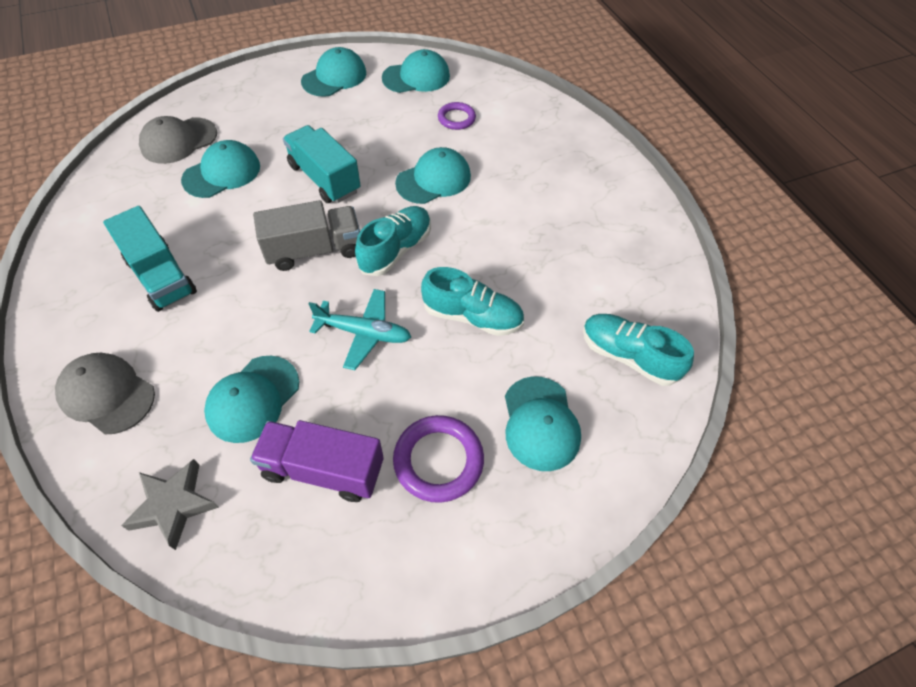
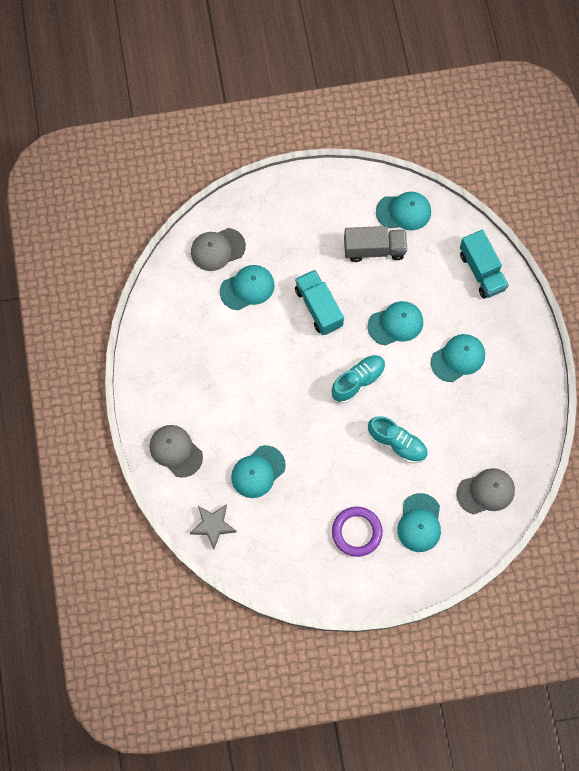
camera: 15 degrees right, 15 degrees up
(161, 276) = (205, 372): turquoise truck -> turquoise truck (482, 271)
(314, 250) = (304, 370): grey truck -> grey truck (374, 249)
(323, 469) = (293, 523): purple truck -> none
(334, 77) = (339, 200): turquoise cap -> turquoise cap (458, 358)
(364, 333) = (328, 441): turquoise plane -> none
(456, 118) = (425, 265): purple ring -> none
(628, 356) = (486, 492): turquoise shoe -> grey cap

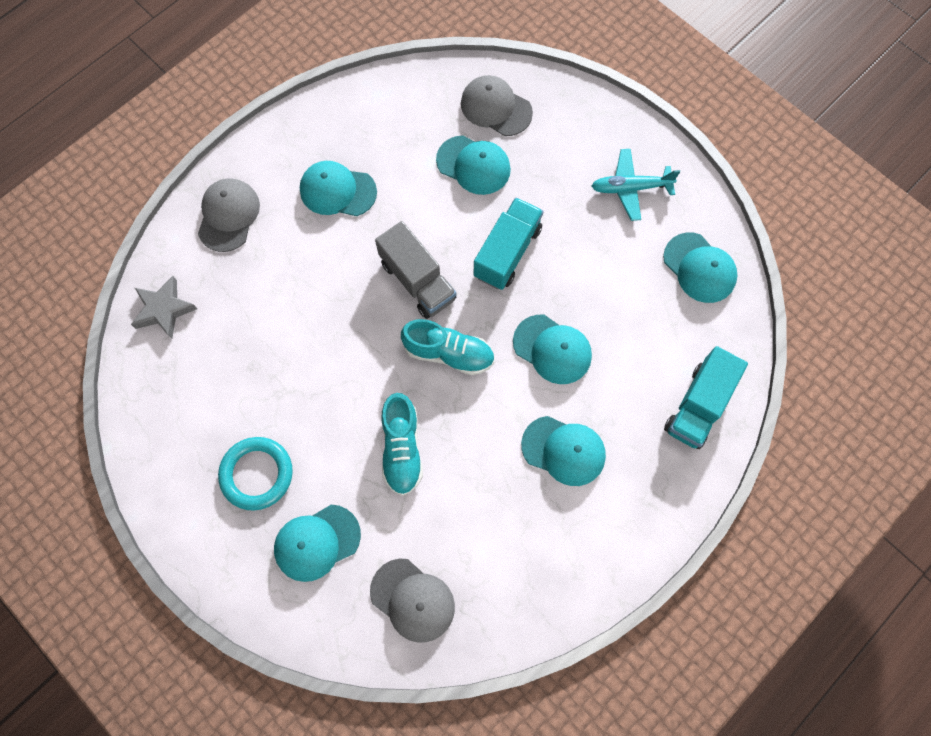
camera: 55 degrees right, 0 degrees up
(258, 472) = (260, 315): turquoise cap -> turquoise cap (337, 191)
(327, 212) = (630, 188): none -> turquoise plane
(356, 532) = (257, 474): purple ring -> turquoise ring
(374, 249) = (626, 266): grey truck -> grey truck (417, 281)

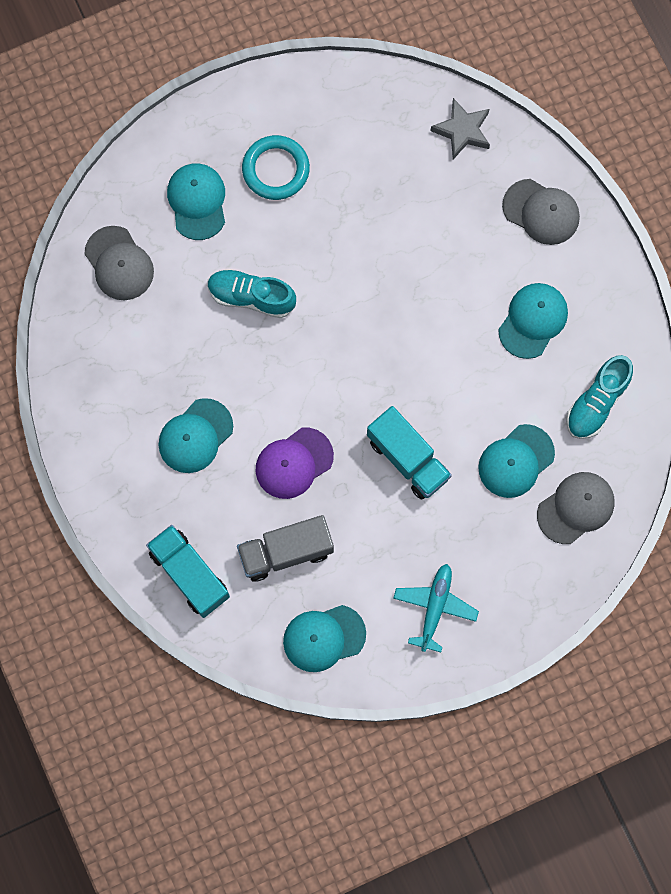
camera: 110 degrees right, 5 degrees up
(412, 600) = (119, 263): grey cap -> grey cap turned 90 degrees counterclockwise
(417, 281) = (408, 364): grey truck -> grey truck (286, 552)
(449, 353) = (325, 368): turquoise shoe -> turquoise shoe (597, 402)
(552, 349) = (294, 463): turquoise cap -> purple cap

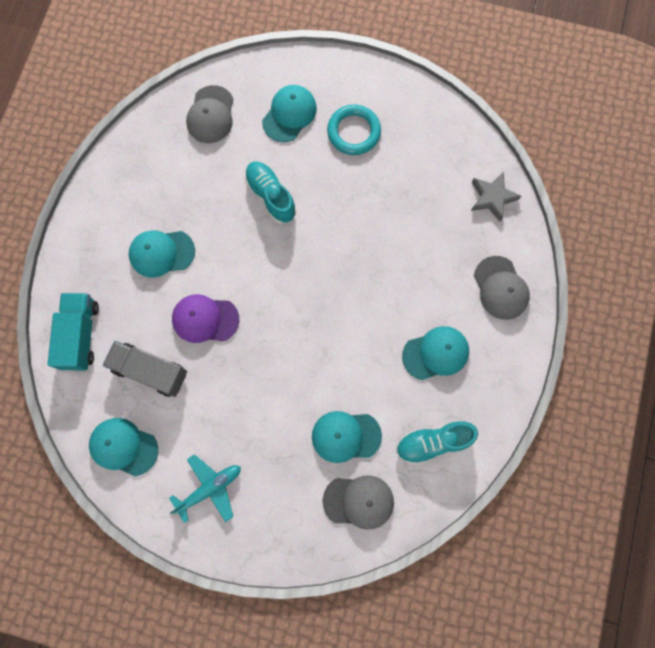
camera: 40 degrees right, 0 degrees up
(408, 459) = (278, 376): turquoise truck -> none

